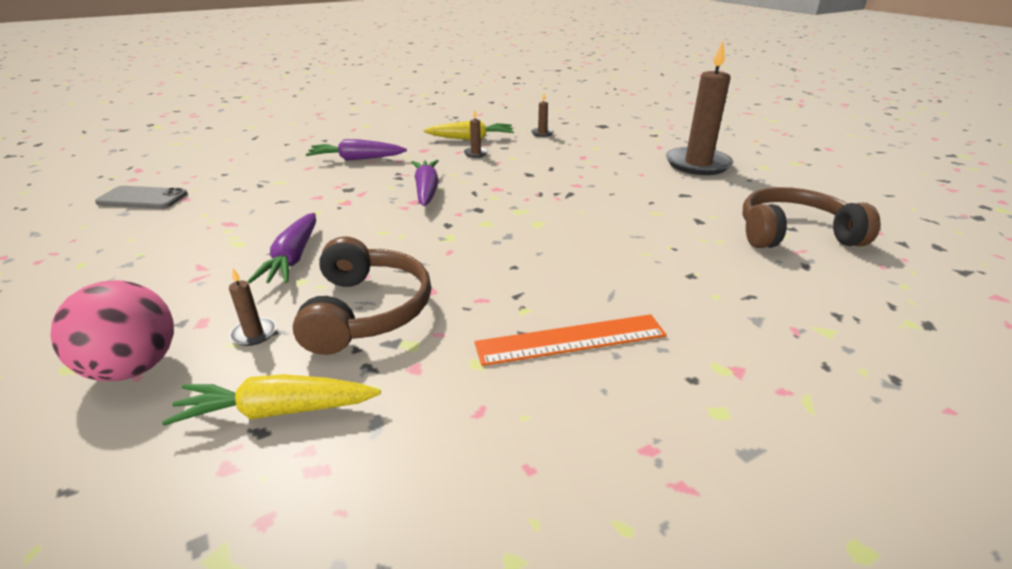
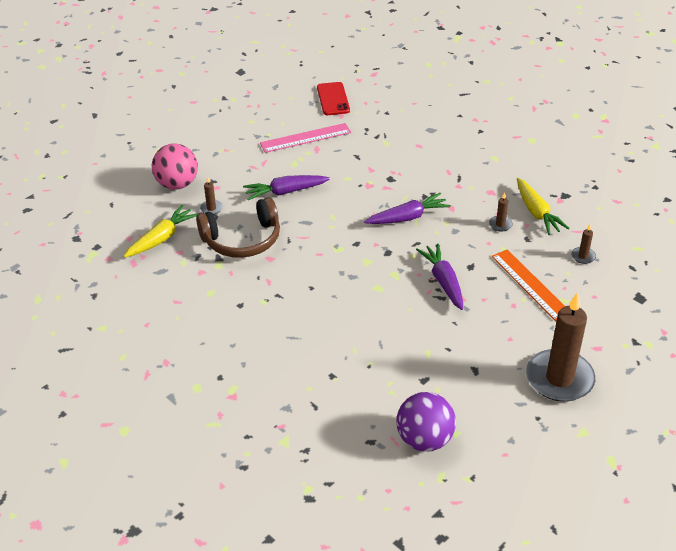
camera: 75 degrees right, 10 degrees up
(142, 198) = (333, 99): grey phone -> red phone
(194, 227) = (305, 138): none -> pink ruler
(276, 411) = (162, 238): yellow carrot -> yellow carrot turned 60 degrees clockwise
(356, 159) = (448, 162): purple carrot -> purple carrot (443, 281)
(571, 339) = (240, 325): orange ruler -> orange ruler (530, 284)
(793, 234) = (424, 439): brown headphones -> purple ball

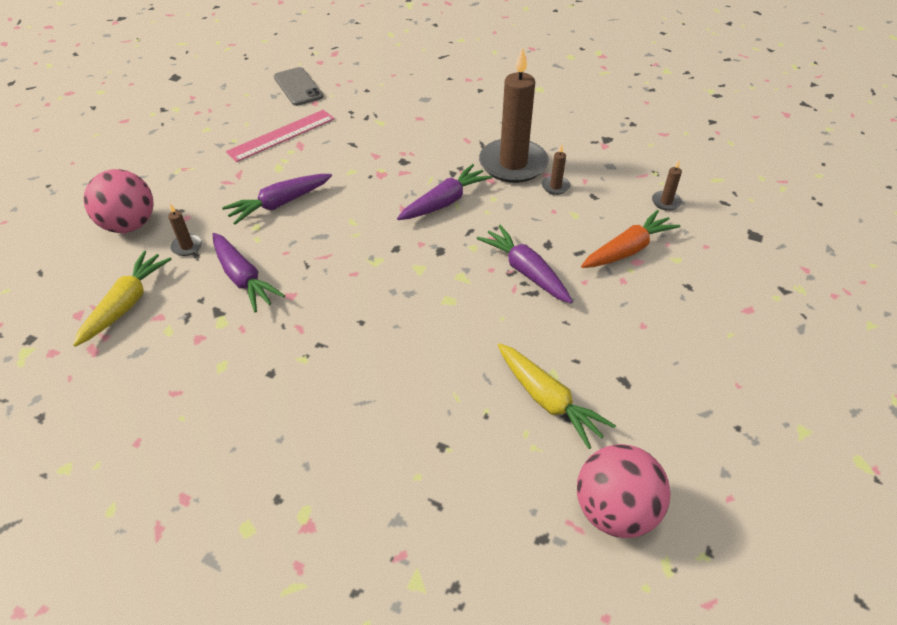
camera: 20 degrees left, 5 degrees up
(242, 240) = (243, 279): brown headphones -> purple carrot
(333, 99) = (298, 87): red phone -> grey phone
(424, 439) = (614, 510): purple ball -> pink ball
(530, 284) = (628, 249): orange ruler -> orange carrot
(537, 213) = (588, 164): yellow carrot -> yellow carrot (548, 400)
(559, 378) = (731, 363): brown candle -> brown candle (513, 164)

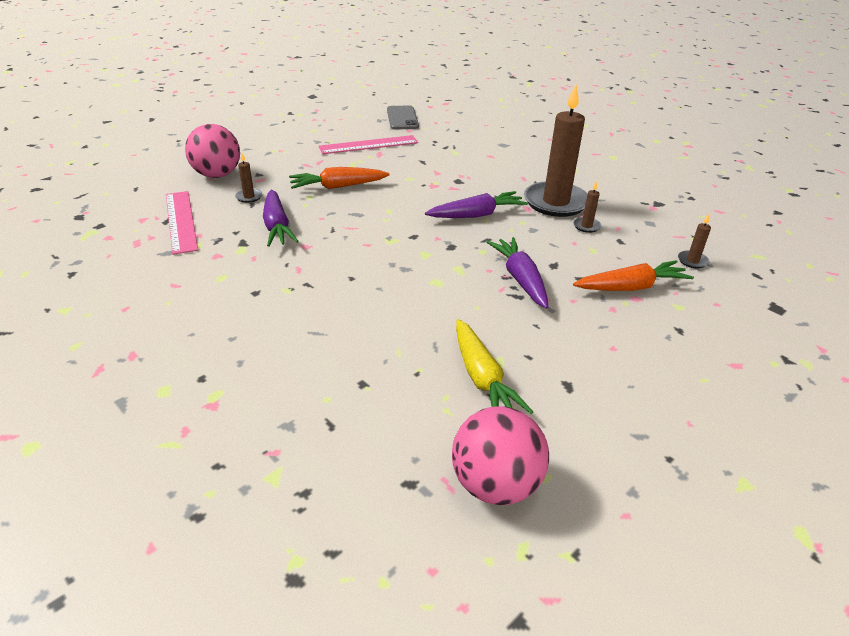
camera: 20 degrees right, 10 degrees down
(127, 303) = (181, 221): yellow carrot -> pink ruler
(279, 204) = (337, 186): purple carrot -> orange carrot

